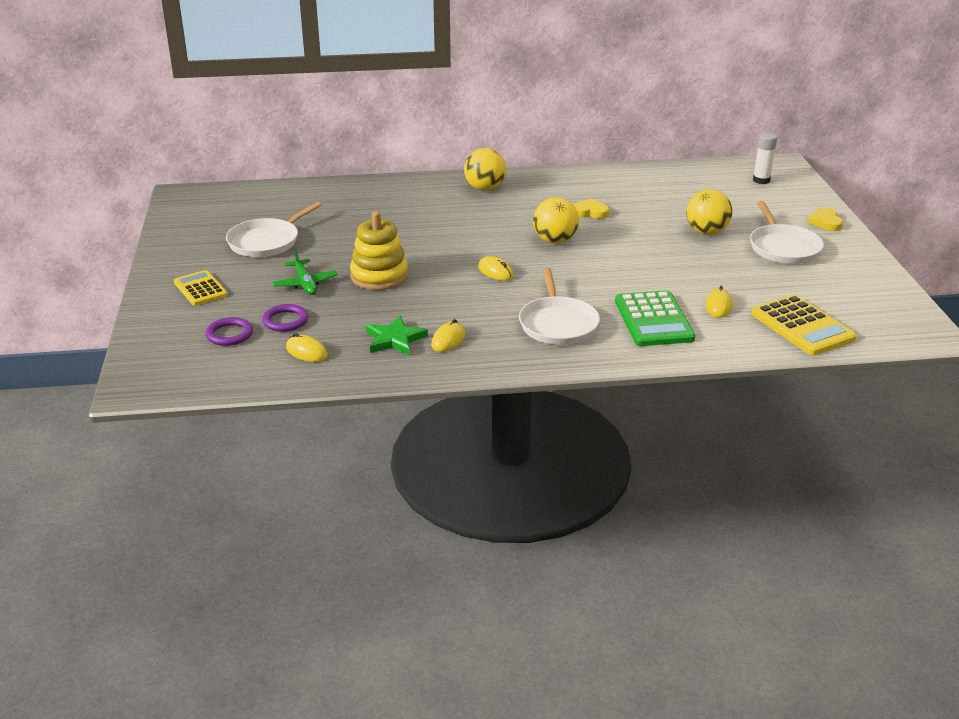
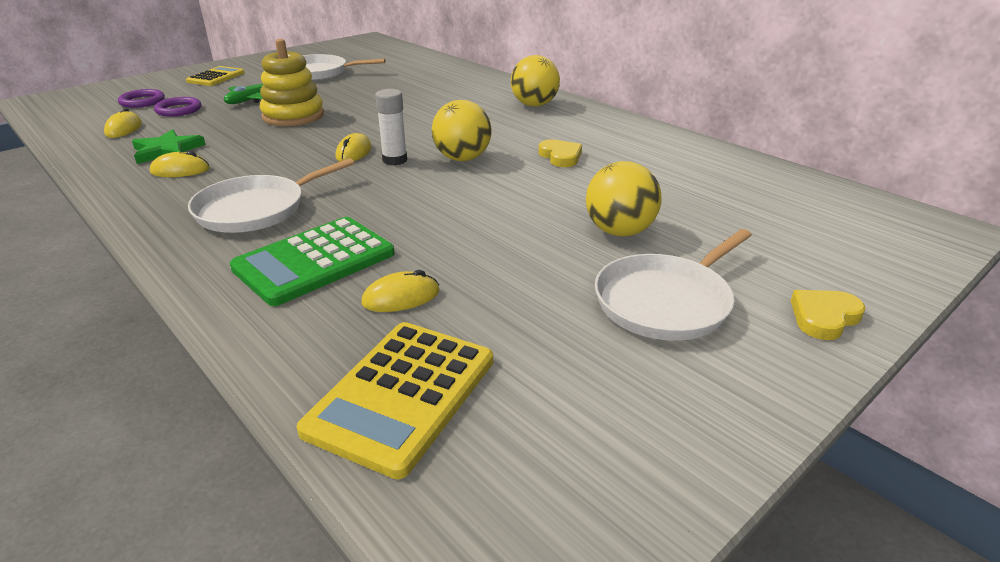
camera: 55 degrees right, 0 degrees up
(761, 180) = (854, 227): white glue stick -> white glue stick (394, 160)

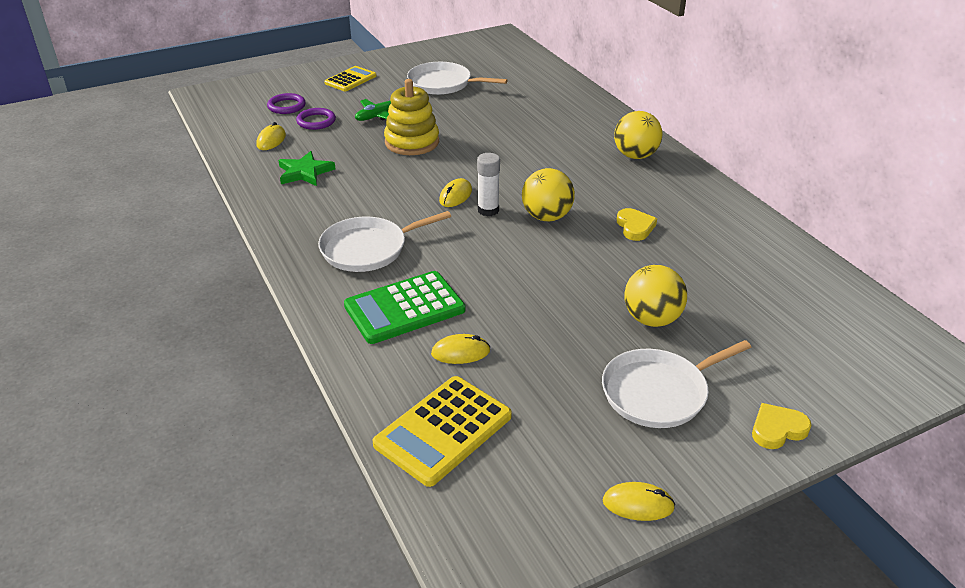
camera: 15 degrees right, 5 degrees up
(180, 170) = (314, 197): yellow mouse -> yellow mouse (638, 504)

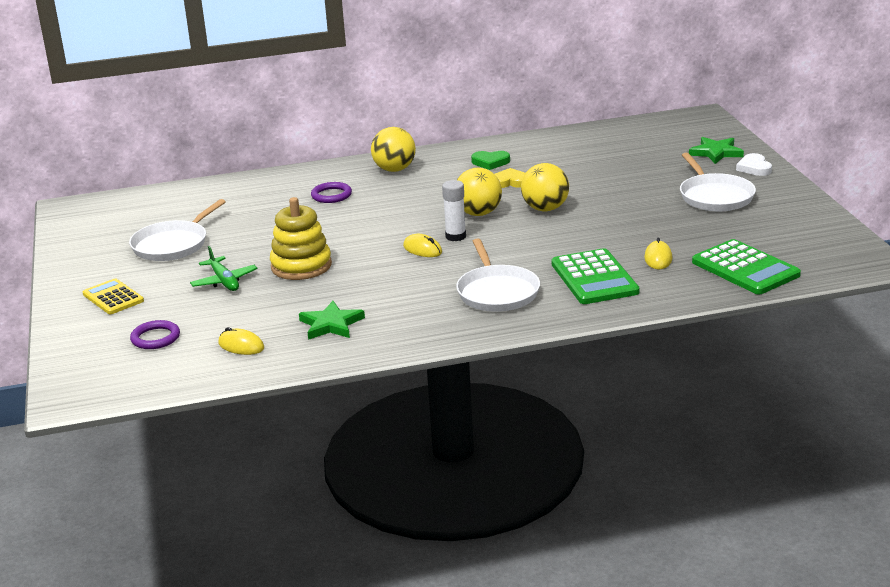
camera: 75 degrees left, 10 degrees down
(316, 121) = (212, 319): purple ring -> purple ring (331, 195)
(443, 430) = (745, 268): yellow calculator -> green calculator
(638, 504) = (816, 213): yellow mouse -> none
(651, 319) = (634, 189): yellow ball -> yellow ball (545, 209)
(682, 208) = (490, 162): none -> green heart
(777, 429) = (754, 168): yellow heart -> white heart
(813, 387) = (716, 153): none -> green star

